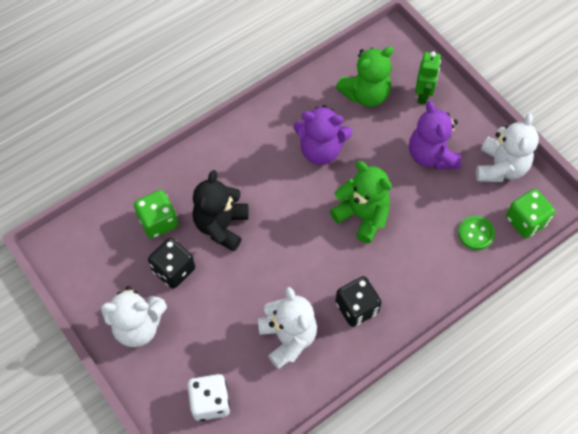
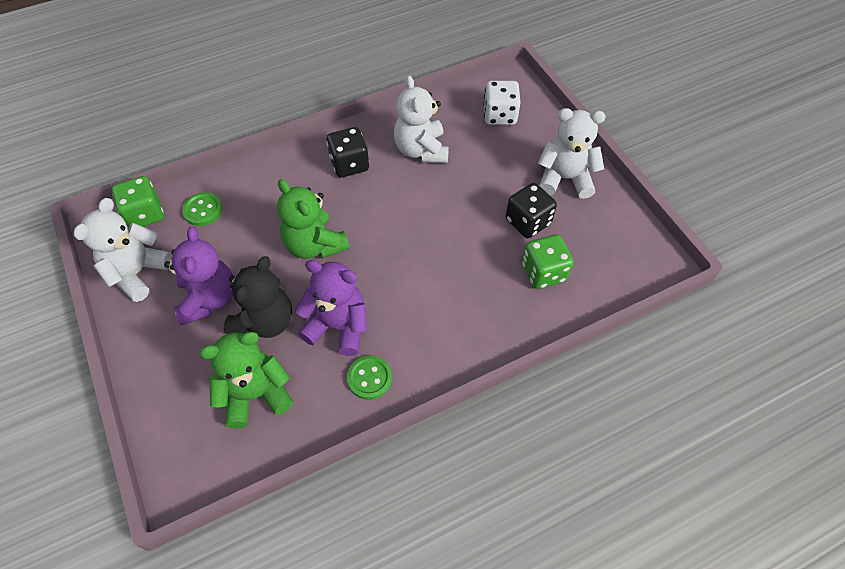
camera: 170 degrees left, 5 degrees down
(221, 226) = (472, 257): black teddy bear -> black teddy bear (265, 321)
(286, 117) = (369, 378): none -> green button
(423, 95) = (181, 380): green robot -> none

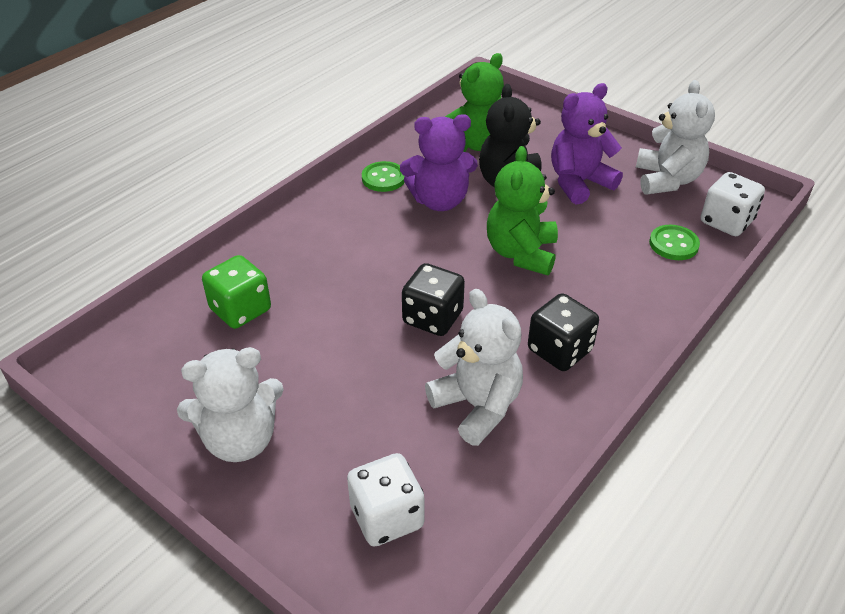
camera: 155 degrees right, 15 degrees down
(145, 214) = (726, 222): green dice -> white dice
(209, 299) = (579, 183): purple teddy bear -> purple teddy bear turned 90 degrees clockwise
(315, 245) = (521, 253): green teddy bear -> green teddy bear turned 105 degrees counterclockwise
(528, 222) = (278, 359): black dice -> black dice (432, 318)

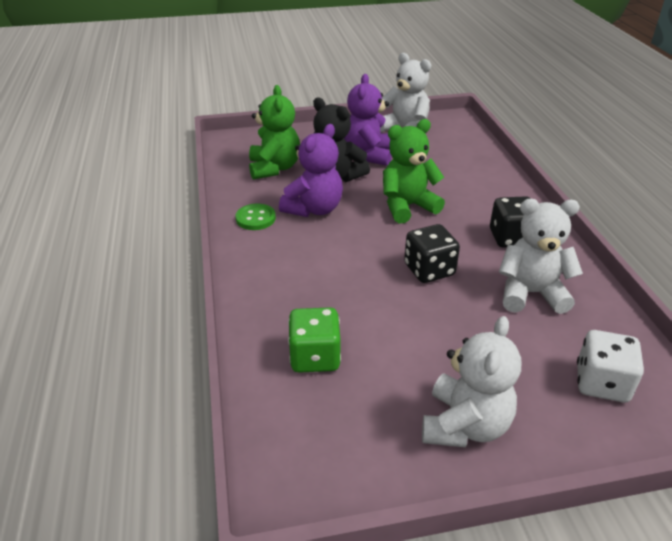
camera: 50 degrees left, 5 degrees down
(521, 253) = (407, 206): green teddy bear -> green teddy bear turned 105 degrees clockwise
(673, 244) = (462, 157): green button -> none
(726, 222) = (463, 133): white dice -> none

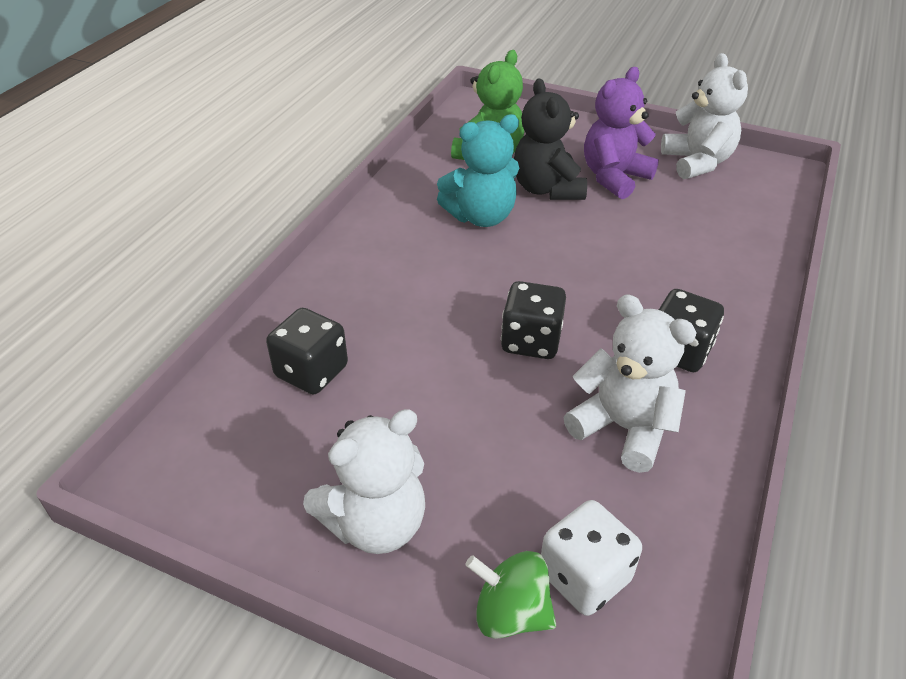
camera: 35 degrees right, 5 degrees up
(255, 218) = (410, 202): green button -> none
(314, 209) = (481, 216): purple teddy bear -> turquoise teddy bear
(315, 357) = (311, 371): green dice -> black dice
(407, 206) = (591, 257): green teddy bear -> none
(590, 426) = (510, 613): none -> green spinning top

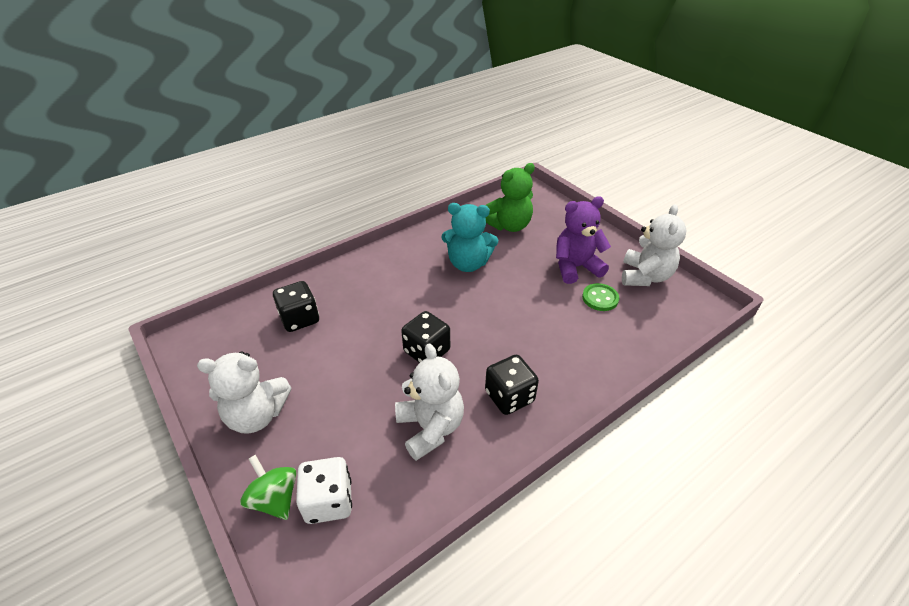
camera: 30 degrees right, 0 degrees up
(547, 189) = (524, 260): black teddy bear -> none
(673, 203) = (600, 298): none -> green button

